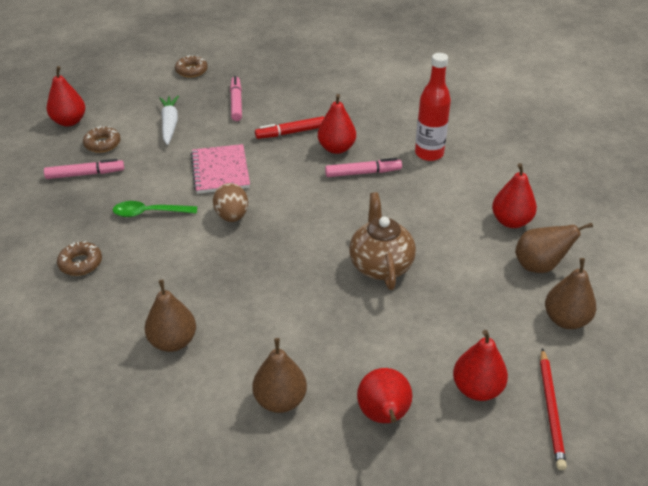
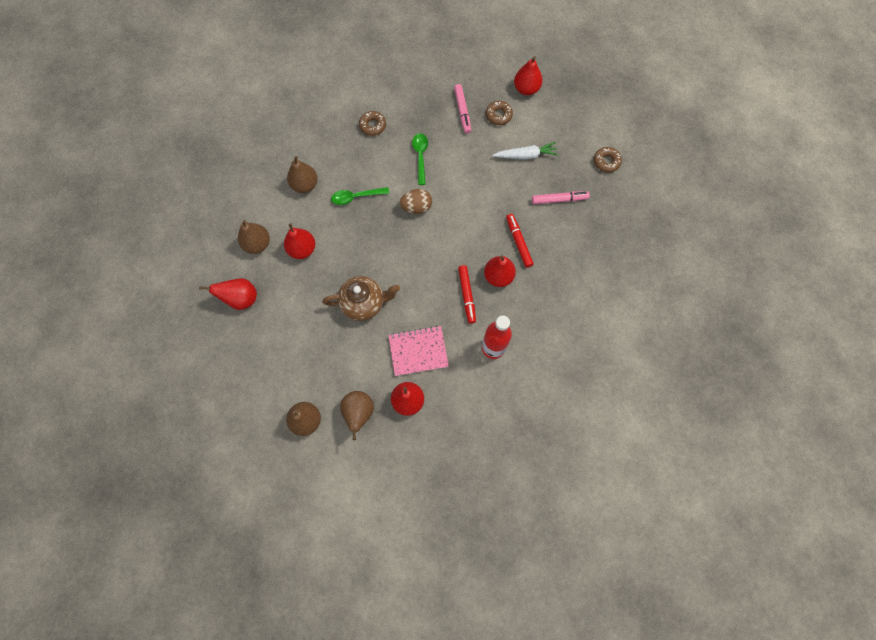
camera: 90 degrees right, 30 degrees up
(206, 278) = (356, 197): none -> green spoon
(220, 171) = (467, 195): pink notebook -> pink notebook (418, 351)
(363, 173) = (466, 295): pink marker -> red marker
(477, 389) = (255, 353): red pear -> red pear (302, 249)
(551, 409) = (236, 395): red pencil -> none

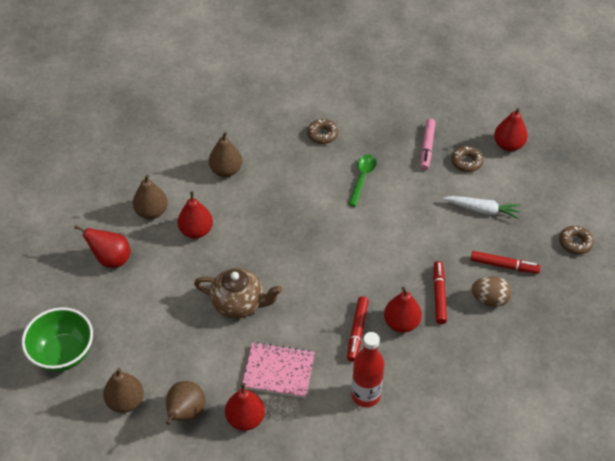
camera: 20 degrees right, 20 degrees down
(237, 397) = (63, 353): none -> green bowl
(356, 197) = (275, 197): green spoon -> none
(416, 207) = (337, 226): brown egg -> brown egg (489, 299)
(559, 200) = (504, 265): pink marker -> red marker

